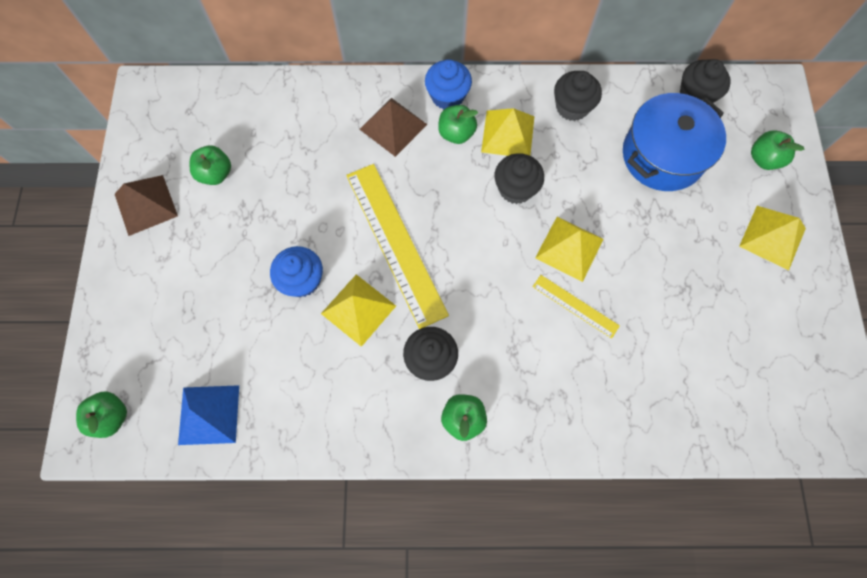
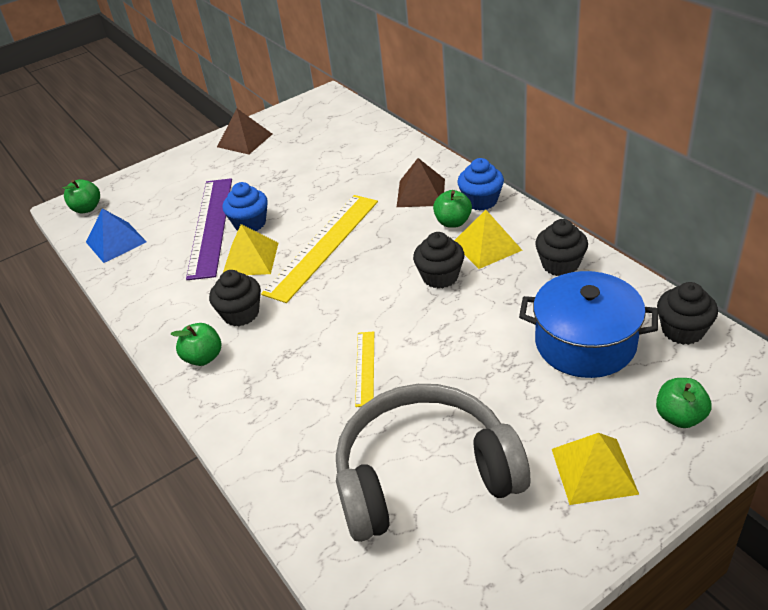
camera: 60 degrees right, 30 degrees down
(216, 174) = (295, 150): green apple -> none
(272, 315) = (211, 226): none -> purple ruler
(569, 248) = (418, 335): yellow pyramid -> none
(708, 335) = (424, 475): none -> grey headphones

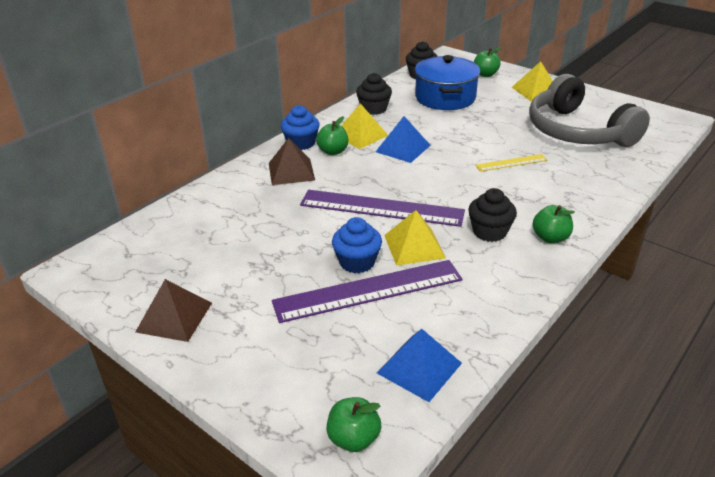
camera: 110 degrees left, 5 degrees down
(323, 246) = (381, 208): yellow ruler -> purple ruler
(440, 276) = (403, 148): black cupcake -> blue pyramid

